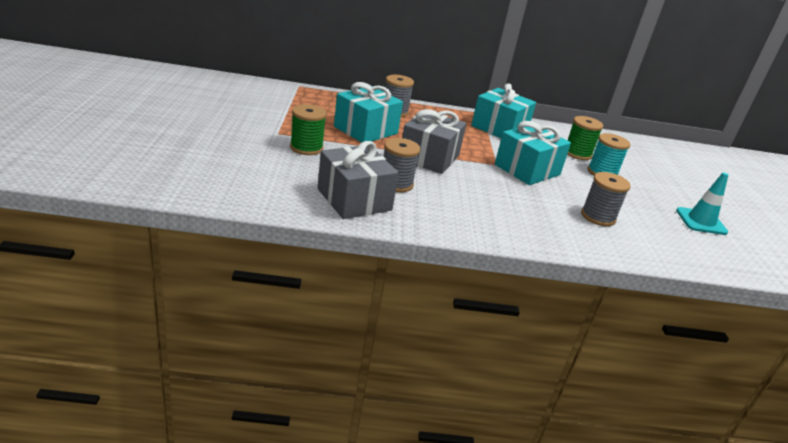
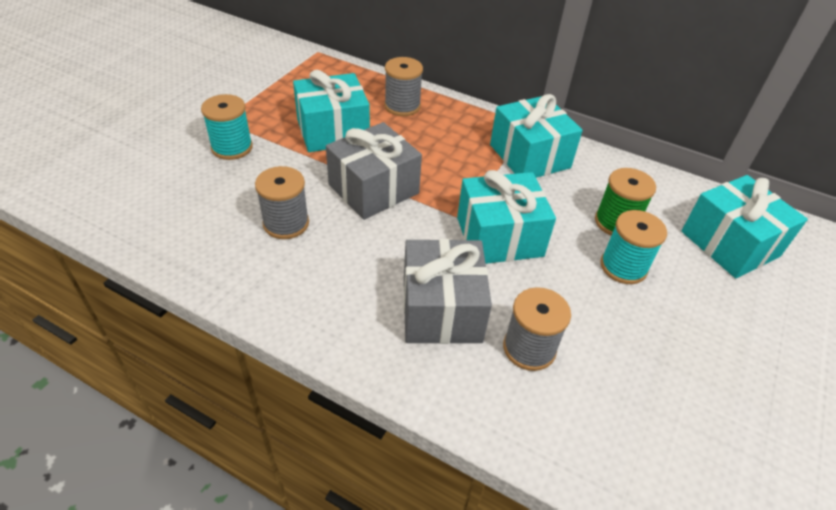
camera: 30 degrees right, 15 degrees up
(306, 148) = (232, 147): green spool -> turquoise spool
(354, 199) = (209, 237): grey gift -> grey gift (441, 309)
(638, 154) = (729, 244): none -> turquoise gift
(701, 221) = (717, 406): turquoise traffic cone -> none

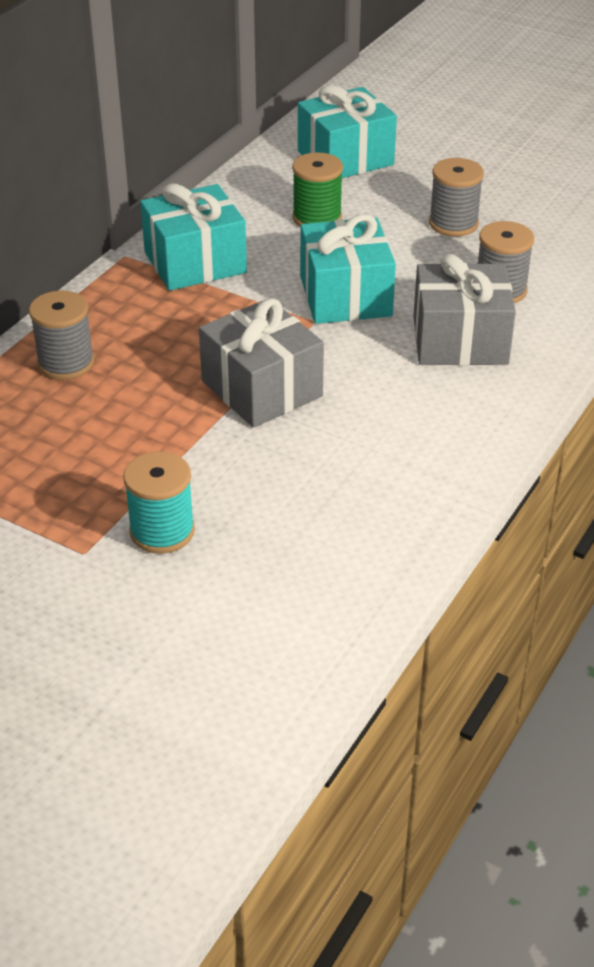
camera: 85 degrees left, 5 degrees down
(286, 223) = (333, 461): grey spool -> grey spool (453, 223)
(333, 131) = (125, 429): turquoise gift -> none
(623, 267) = (384, 223): turquoise spool -> none

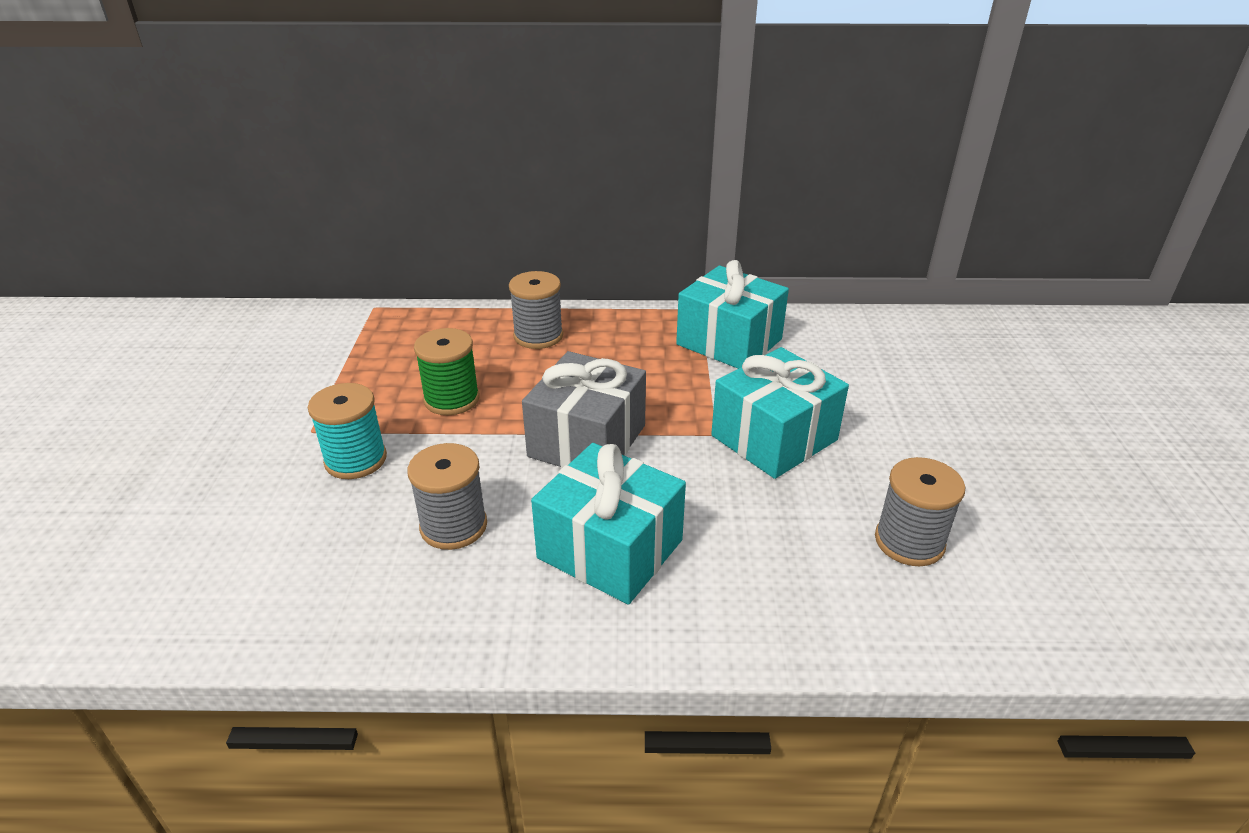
camera: 60 degrees right, 5 degrees down
(317, 218) = (874, 377): green spool -> green spool (452, 399)
(345, 158) = (990, 358): turquoise gift -> turquoise gift (610, 549)
(453, 223) = (983, 463): grey spool -> grey spool (453, 526)
(460, 340) = (784, 542): grey gift -> none

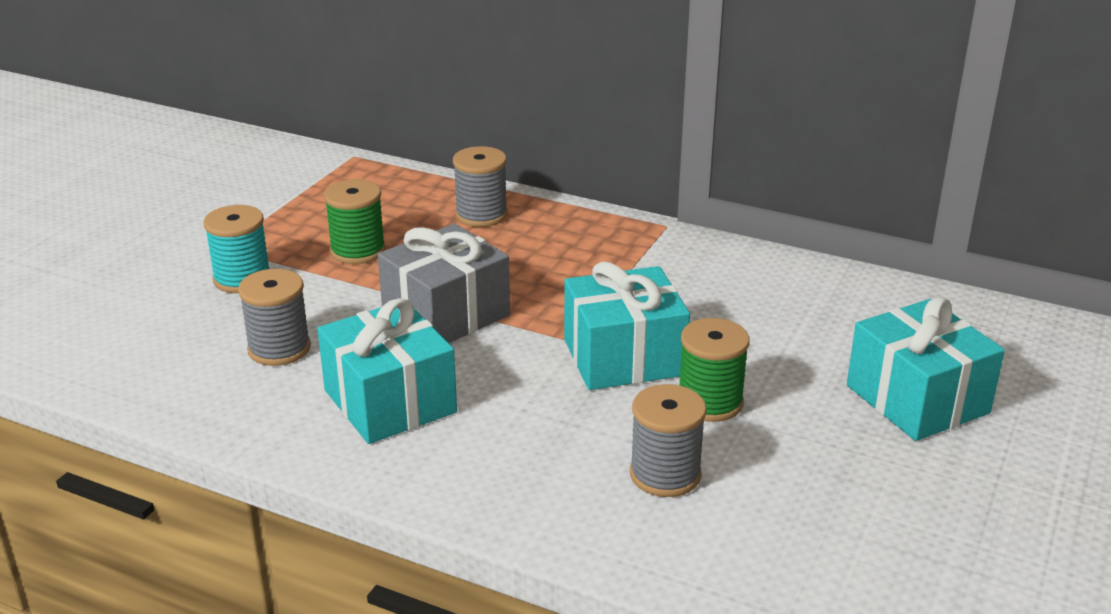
camera: 25 degrees right, 5 degrees down
(729, 342) = (665, 263): turquoise gift -> turquoise gift (917, 399)
(878, 459) = (710, 402): none -> green spool

